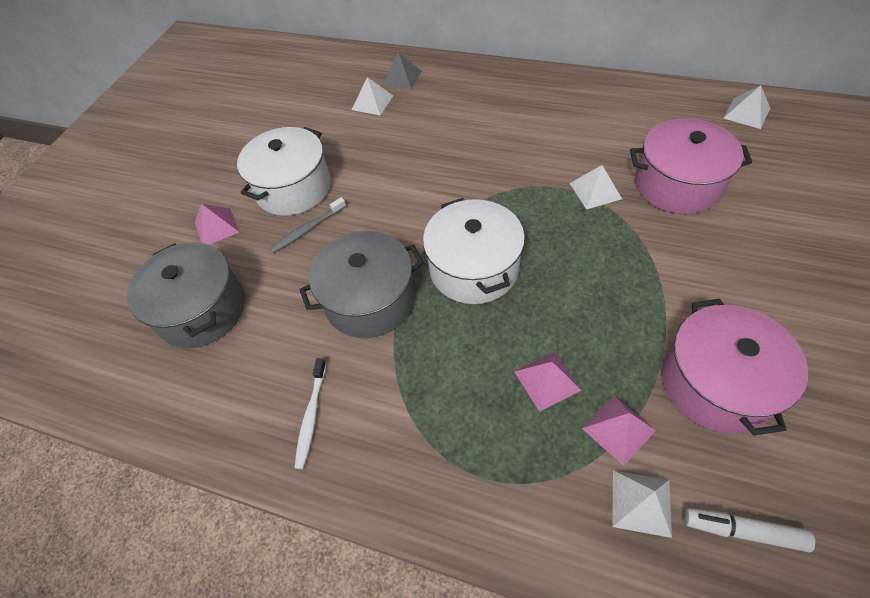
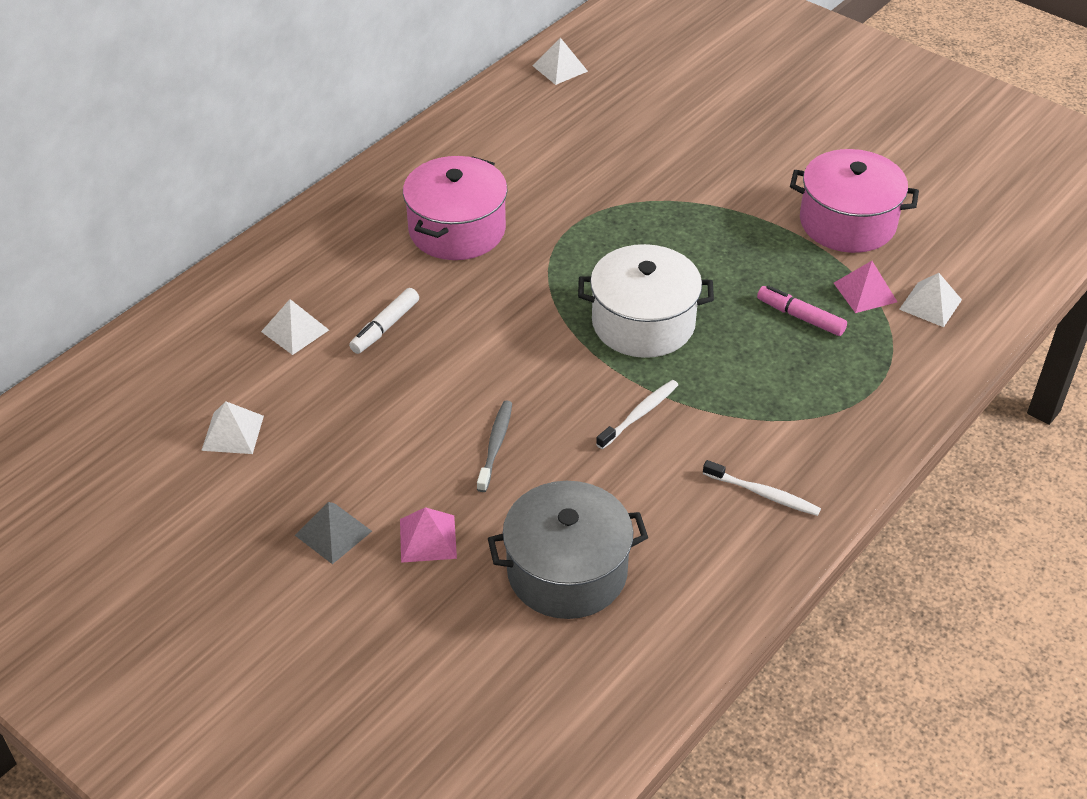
camera: 75 degrees left, 10 degrees down
(293, 188) = (409, 445): white pot -> none
(308, 229) = (495, 445): grey toothbrush -> grey toothbrush turned 150 degrees counterclockwise
(370, 300) = (639, 414): grey pot -> white toothbrush
(402, 78) = (267, 289): grey pyramid -> grey pyramid (333, 533)
(547, 380) = (800, 317): pink pyramid -> pink marker
(595, 191) = (594, 204): white pyramid -> white pyramid (232, 433)
(677, 184) = (623, 150): pink pot -> pink pot (457, 230)
(742, 530) = (968, 263): white marker -> white marker (385, 327)

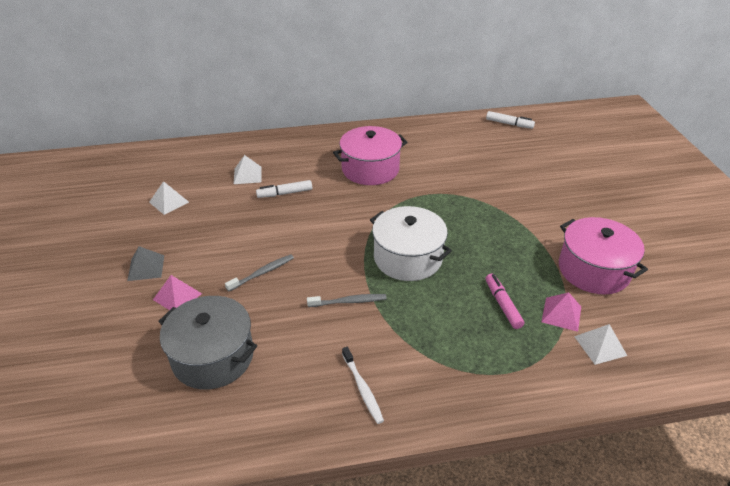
camera: 40 degrees right, 5 degrees down
(560, 68) = (509, 124): white pyramid -> white marker
(639, 414) = (348, 302): white toothbrush -> grey toothbrush

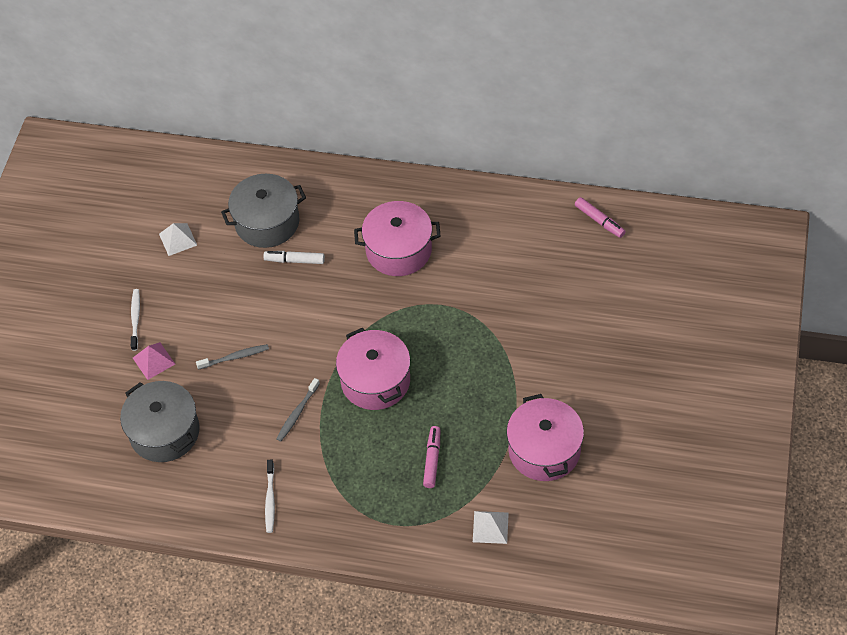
camera: 25 degrees right, 15 degrees up
(146, 267) = (135, 319): grey pyramid -> white toothbrush
(247, 175) = (267, 222): white pyramid -> grey pot
(348, 302) = (297, 413): grey toothbrush -> grey toothbrush turned 105 degrees clockwise
(407, 258) = (375, 381): white pot -> pink pot
(509, 124) = (599, 221): white marker -> pink marker
(561, 314) = (479, 486): pink pyramid -> none

